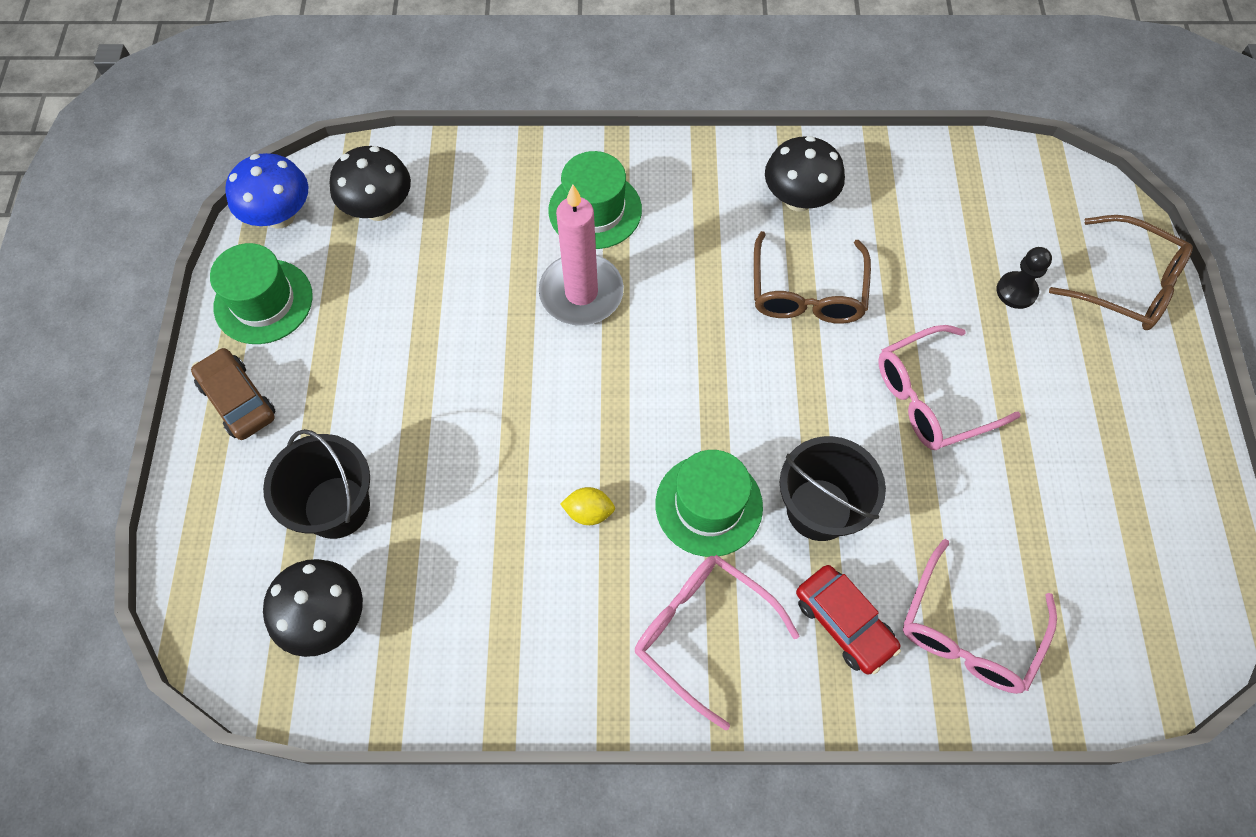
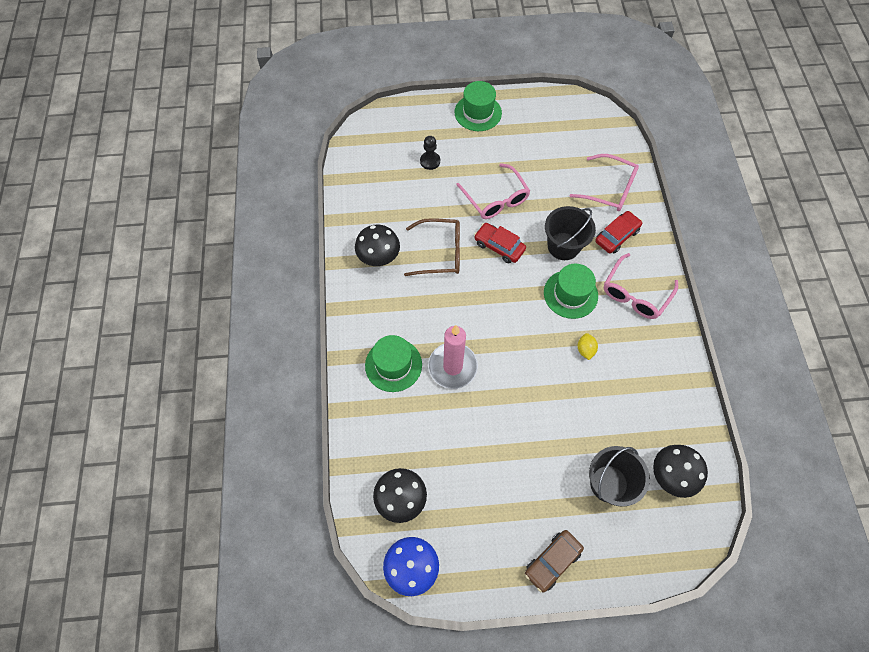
camera: 95 degrees left, 0 degrees up
(263, 301) = (480, 563): green hat -> green hat (478, 113)
(819, 391) = (499, 246): none -> red car
(1126, 284) = (421, 117): brown glasses -> none

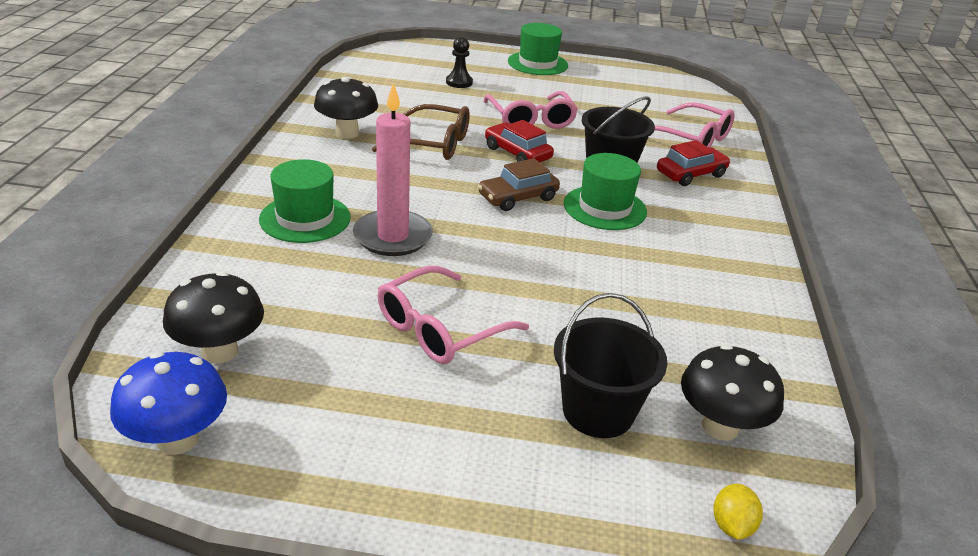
camera: 10 degrees right, 30 degrees down
(552, 561) = (448, 492): brown car -> brown car (518, 197)
(585, 350) = (609, 260): yellow lemon -> yellow lemon (732, 526)
(635, 293) = (705, 225): pink glasses -> pink glasses (440, 329)

